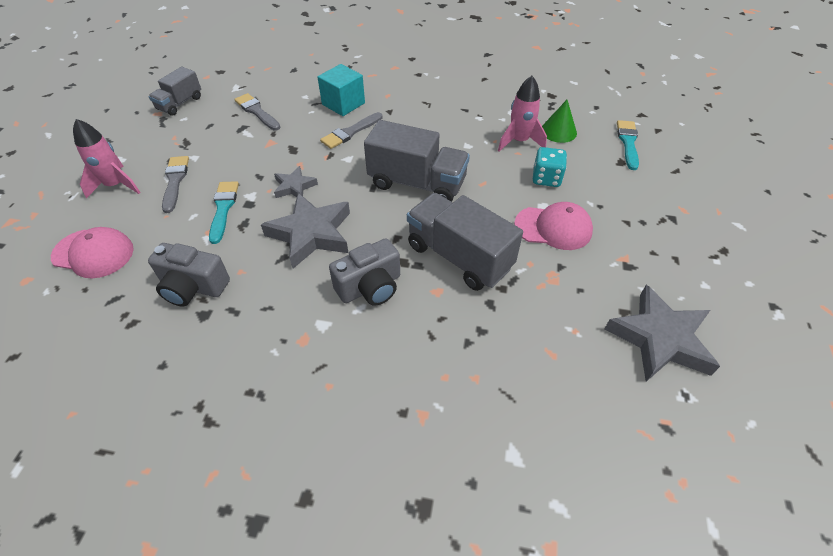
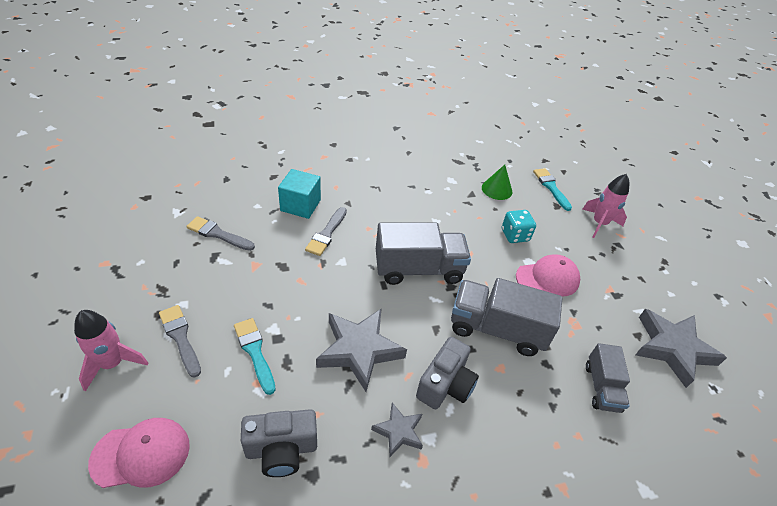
camera: 30 degrees left, 5 degrees down
(180, 103) = (124, 245): grey truck -> grey truck (601, 387)
(294, 186) = (311, 306): grey star -> grey star (398, 431)
(519, 141) = (473, 206): pink rocket -> pink rocket (599, 224)

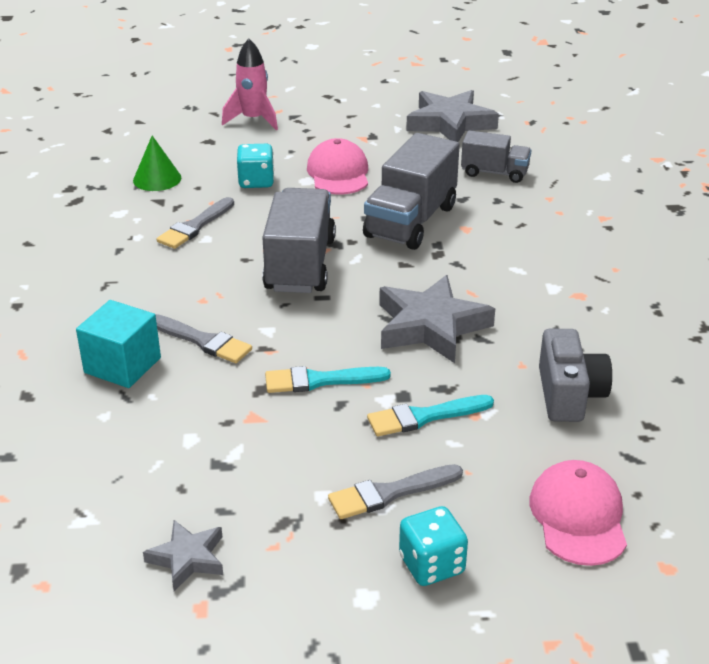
camera: 75 degrees left, 10 degrees down
(112, 363) = (431, 565): pink rocket -> turquoise dice
(218, 234) = (166, 461): grey brush -> grey brush (195, 226)
(398, 431) = (545, 307): grey star -> grey star (187, 558)
(445, 385) = (486, 268): grey camera -> none
(551, 187) = (170, 137): turquoise brush -> turquoise brush (320, 380)

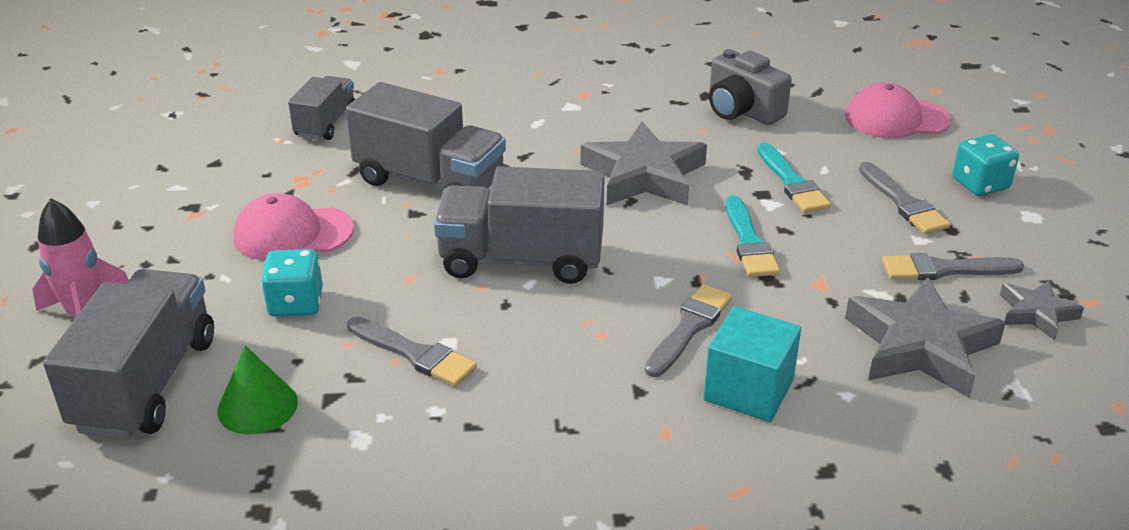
camera: 90 degrees left, 0 degrees up
(186, 145) = (146, 383): none -> grey truck
(267, 503) = (944, 269): none -> grey brush
(450, 123) = (180, 147): grey star -> grey star (920, 346)
(569, 395) = (742, 111): grey camera -> grey camera turned 135 degrees counterclockwise

